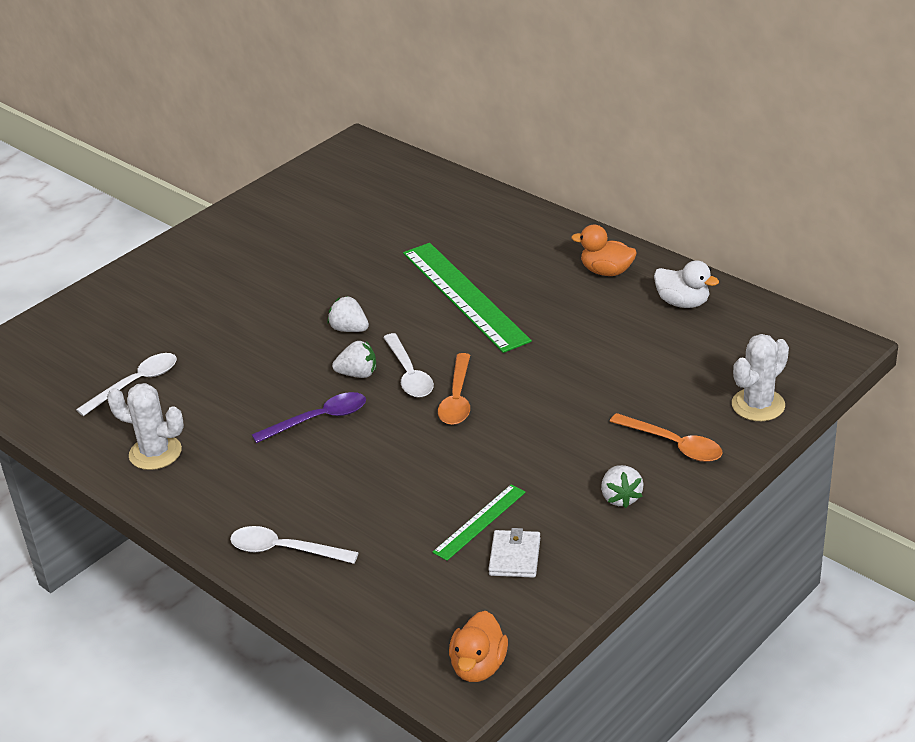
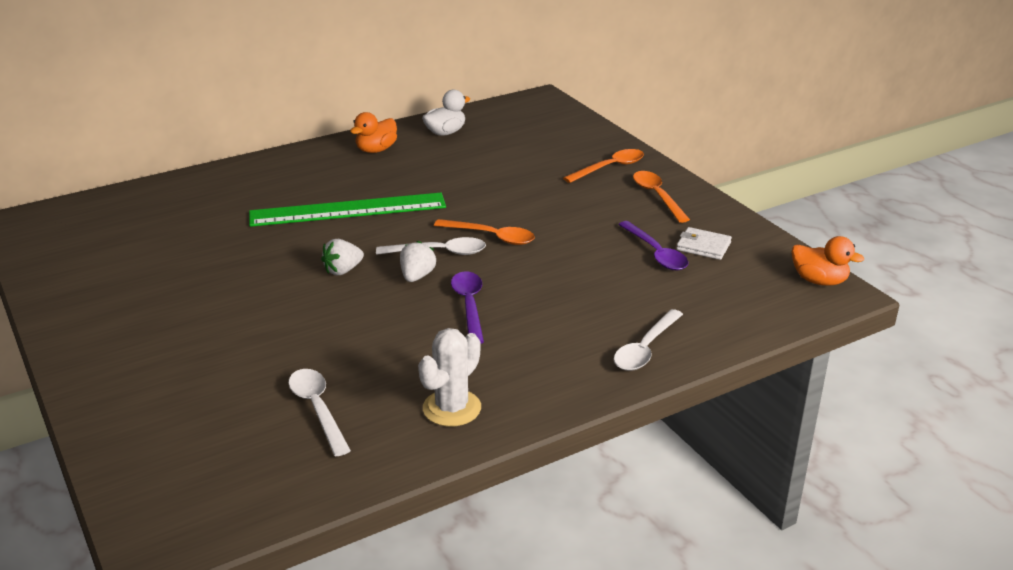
camera: 75 degrees left, 5 degrees down
(479, 522) = (655, 253): green ruler -> purple spoon
(620, 497) = (657, 196): white strawberry -> orange spoon
(758, 405) = (586, 134): white cactus -> none

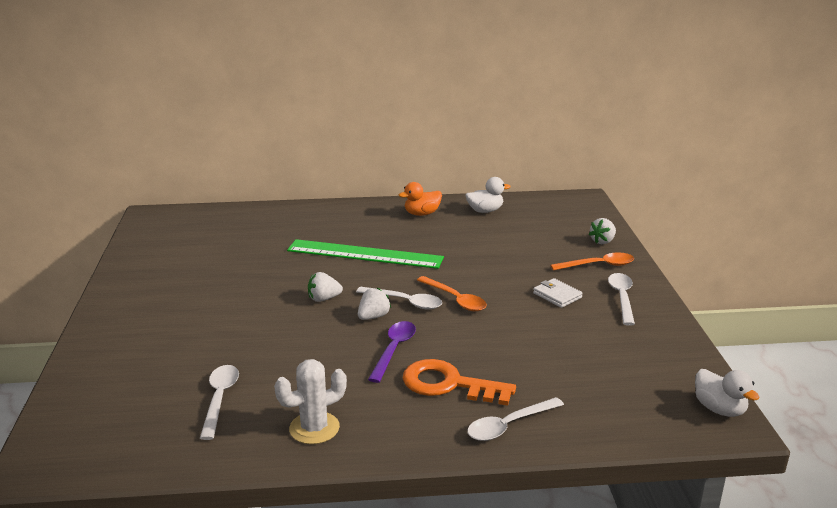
camera: 25 degrees right, 5 degrees down
(555, 325) = (449, 384): none -> orange key
(595, 141) = (602, 241): none -> white strawberry
(655, 253) = (582, 346): purple spoon -> none
(657, 196) = (622, 298): orange spoon -> white spoon
(703, 246) = (630, 350): white wallet -> white wallet (557, 295)
(819, 281) = (719, 409): orange duck -> white duck

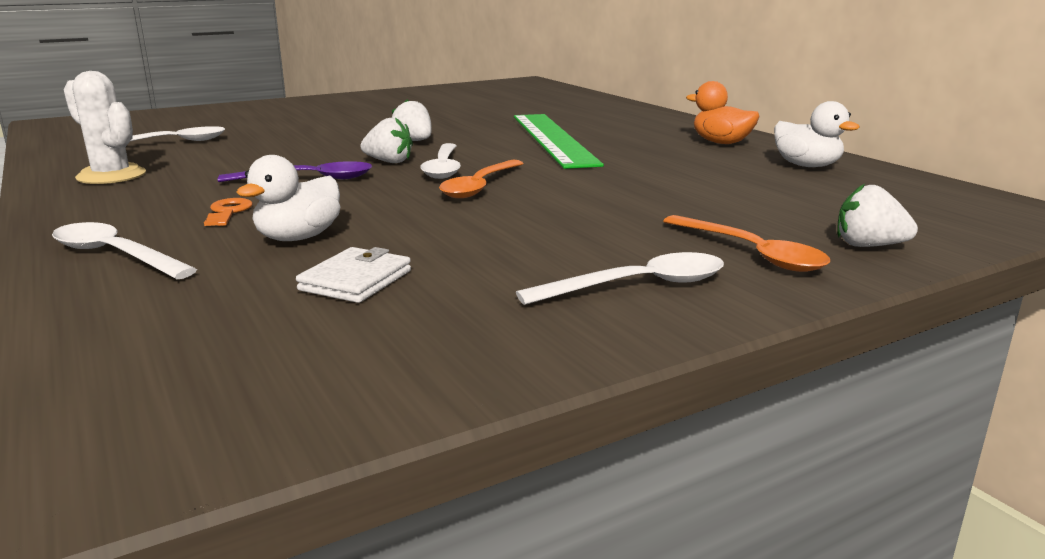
camera: 65 degrees right, 5 degrees down
(449, 384) = (228, 212): orange key -> orange key, size x0.44
(557, 295) = (575, 237): white wallet -> white wallet (356, 280)
(719, 409) = (189, 442): white duck -> white duck (298, 238)

